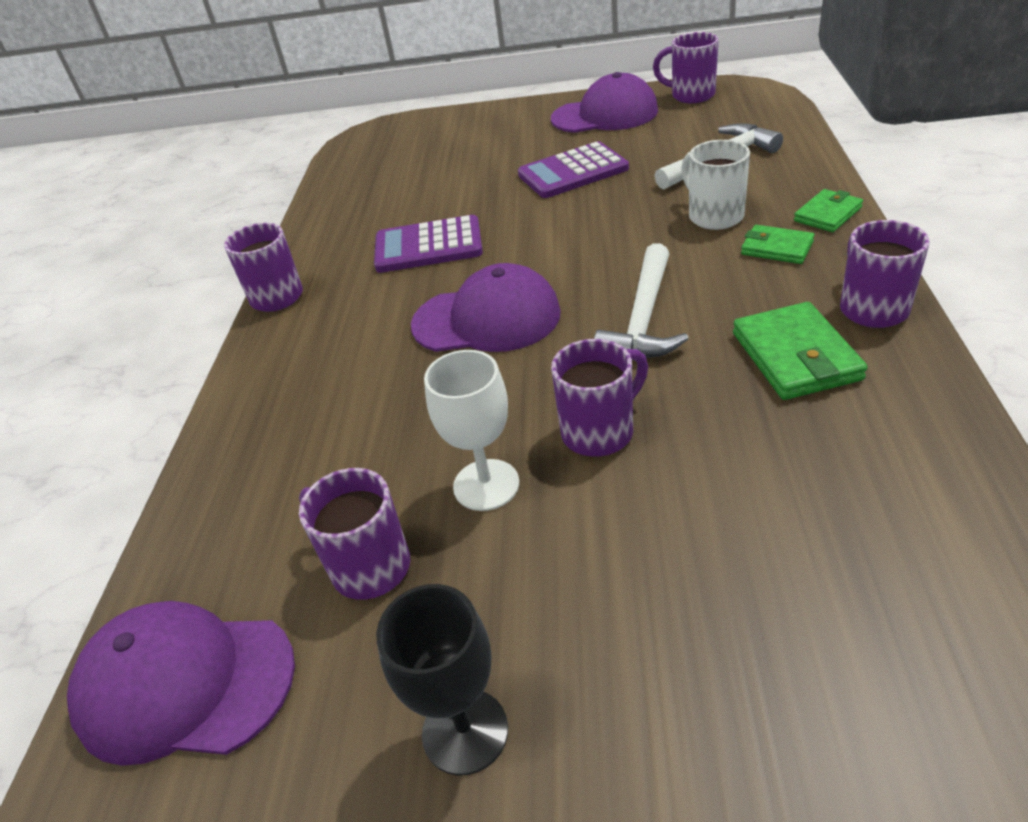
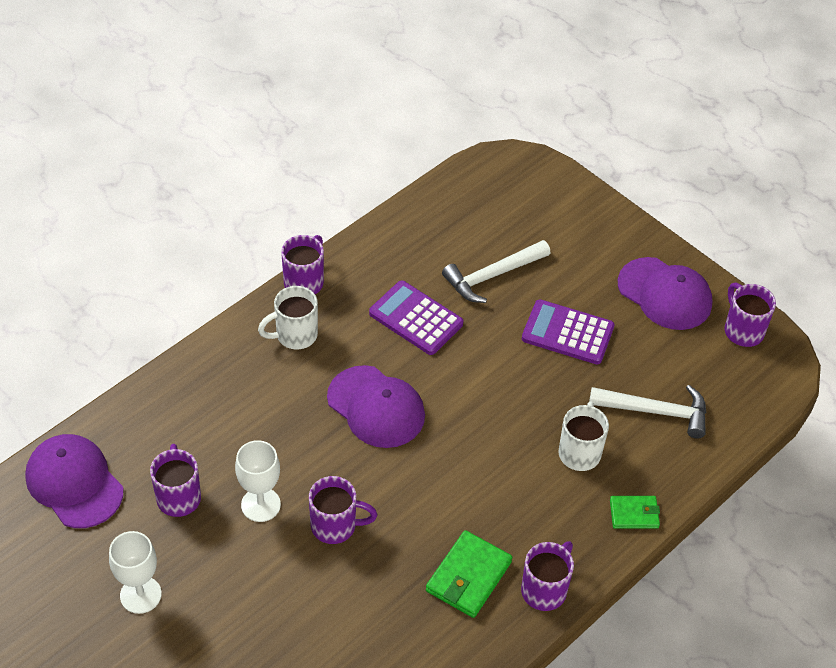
camera: 35 degrees right, 10 degrees up
(320, 333) = (295, 335): none -> white mug
(465, 731) = (140, 595): black goblet -> white goblet
(643, 318) = (442, 484): white hammer -> white hammer (492, 276)
(777, 248) = (570, 508): green wallet -> none

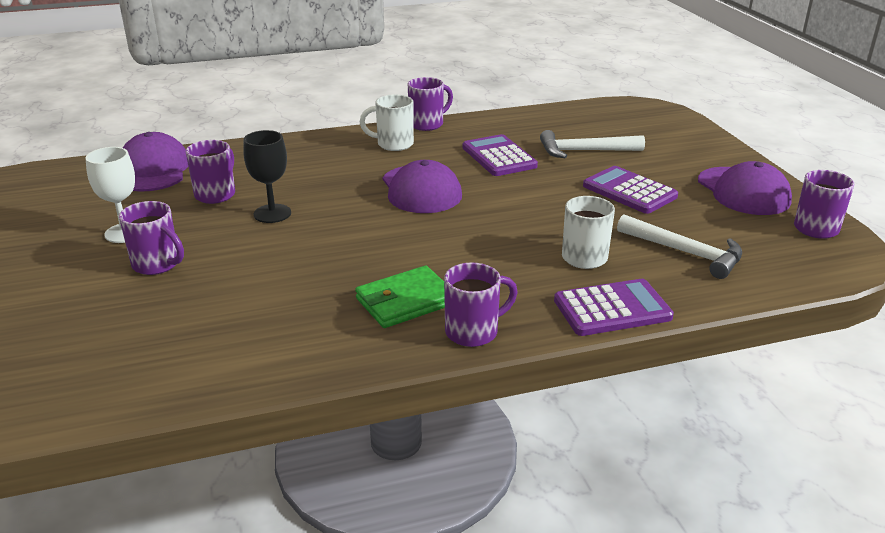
camera: 30 degrees right, 20 degrees down
(260, 505) = (272, 213): white goblet -> black goblet
(335, 526) = (318, 240): purple mug -> purple mug (157, 264)
(634, 514) = (612, 309): green wallet -> purple calculator

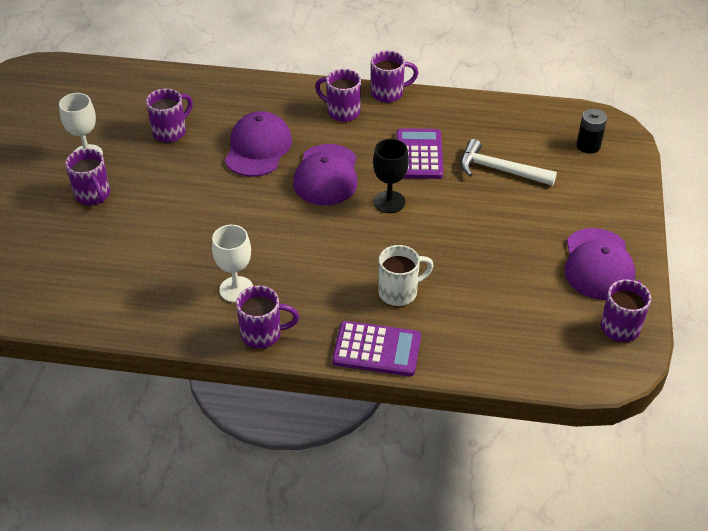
camera: 25 degrees right, 15 degrees up
(153, 170) = (140, 89): purple cap -> purple cap (258, 148)
(272, 213) = (198, 167): black goblet -> black goblet (389, 202)
(393, 144) = (342, 112): white mug -> purple mug
(405, 301) = (236, 289): green wallet -> white goblet
(629, 191) = (497, 232): purple calculator -> none
(642, 121) = (588, 146): none -> black battery
(685, 252) = (482, 314): white hammer -> none

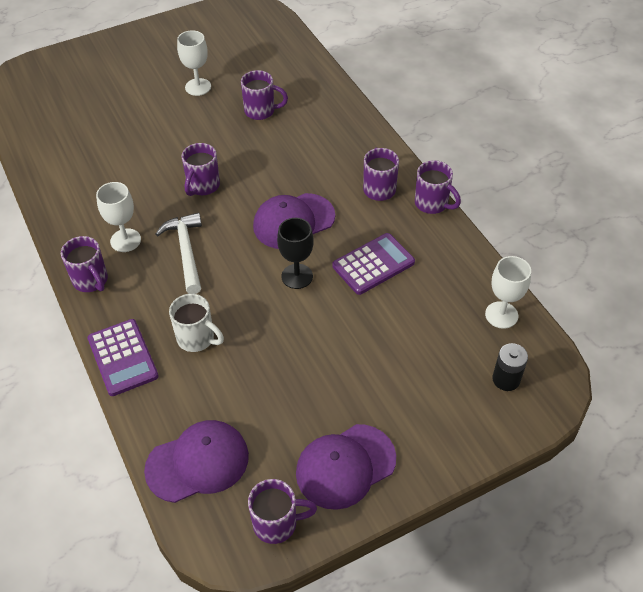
camera: 55 degrees right, 5 degrees up
(93, 195) = (160, 114): purple mug -> purple mug (203, 186)
(258, 148) = (288, 166): purple cap -> purple cap (198, 462)
(500, 170) = (406, 329): white hammer -> white hammer (186, 252)
(530, 117) = (501, 315): none -> white goblet

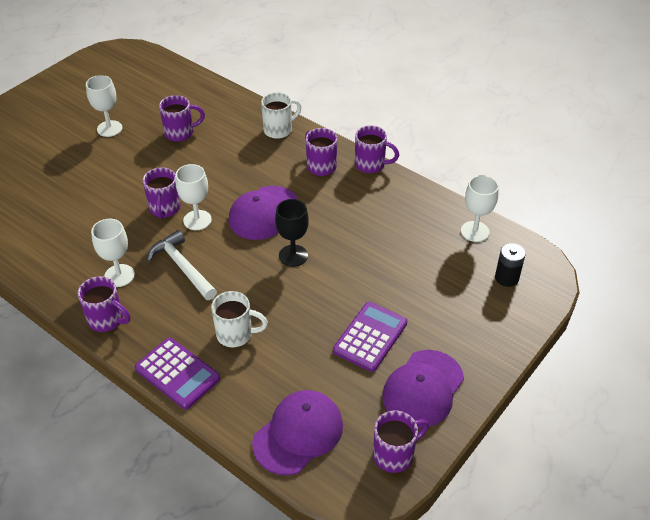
camera: 25 degrees left, 5 degrees down
(226, 208) = (197, 220): none -> white goblet
(359, 136) = (279, 130): none -> white mug
(373, 264) = (351, 226): purple calculator -> purple calculator (370, 337)

